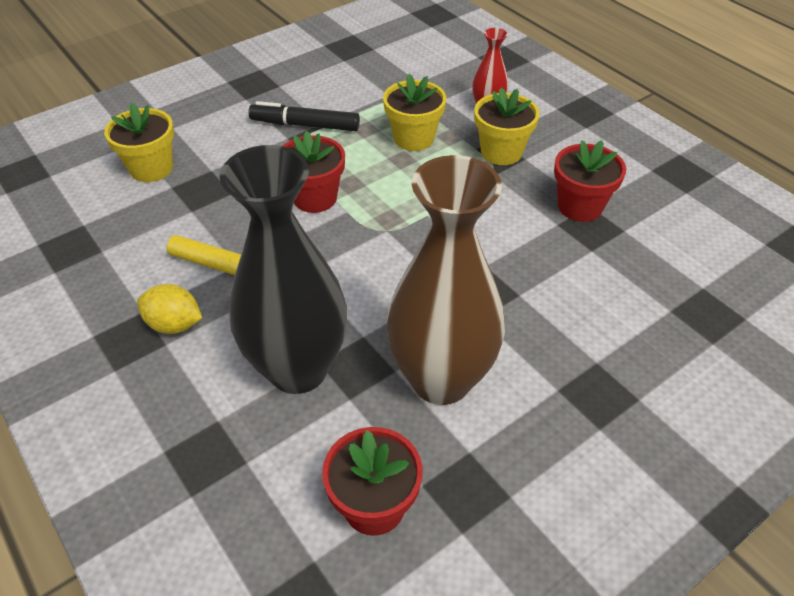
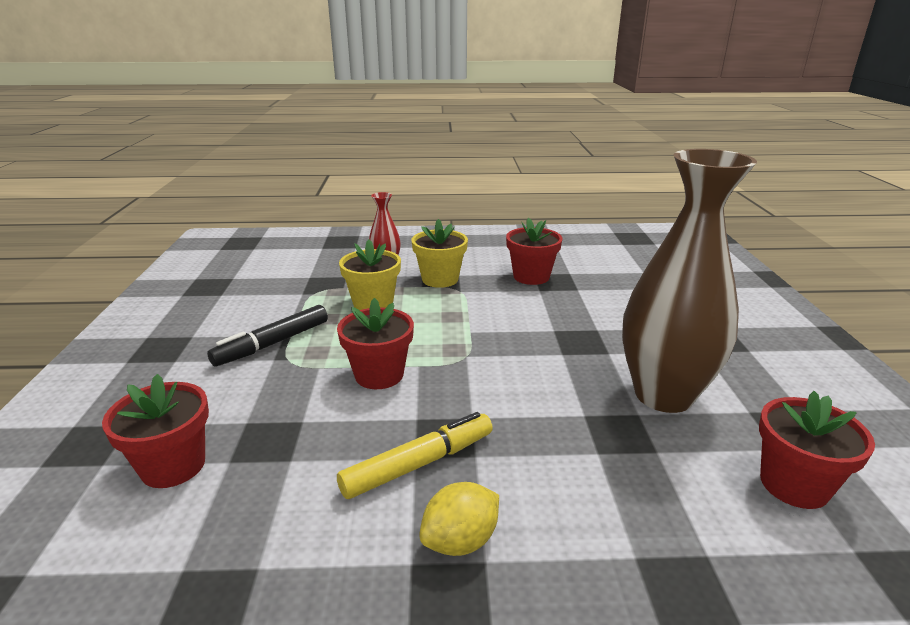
camera: 55 degrees left, 20 degrees down
(151, 168) = (173, 466): yellow flower pot -> red flower pot
(298, 369) = (599, 469): black vase -> none

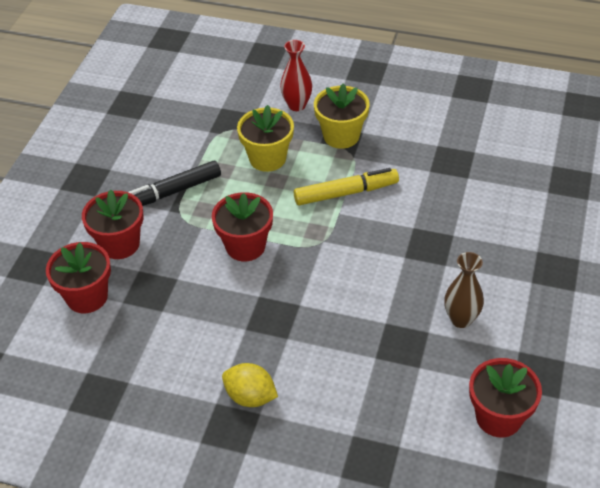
camera: 20 degrees right, 20 degrees up
(419, 464) = (246, 335): yellow marker -> yellow marker (346, 193)
(460, 541) = (250, 397): yellow lemon -> yellow lemon turned 45 degrees clockwise
(531, 276) = (432, 149): red flower pot -> red flower pot (120, 244)
(663, 395) = (461, 319): brown vase -> brown vase, size x0.46

